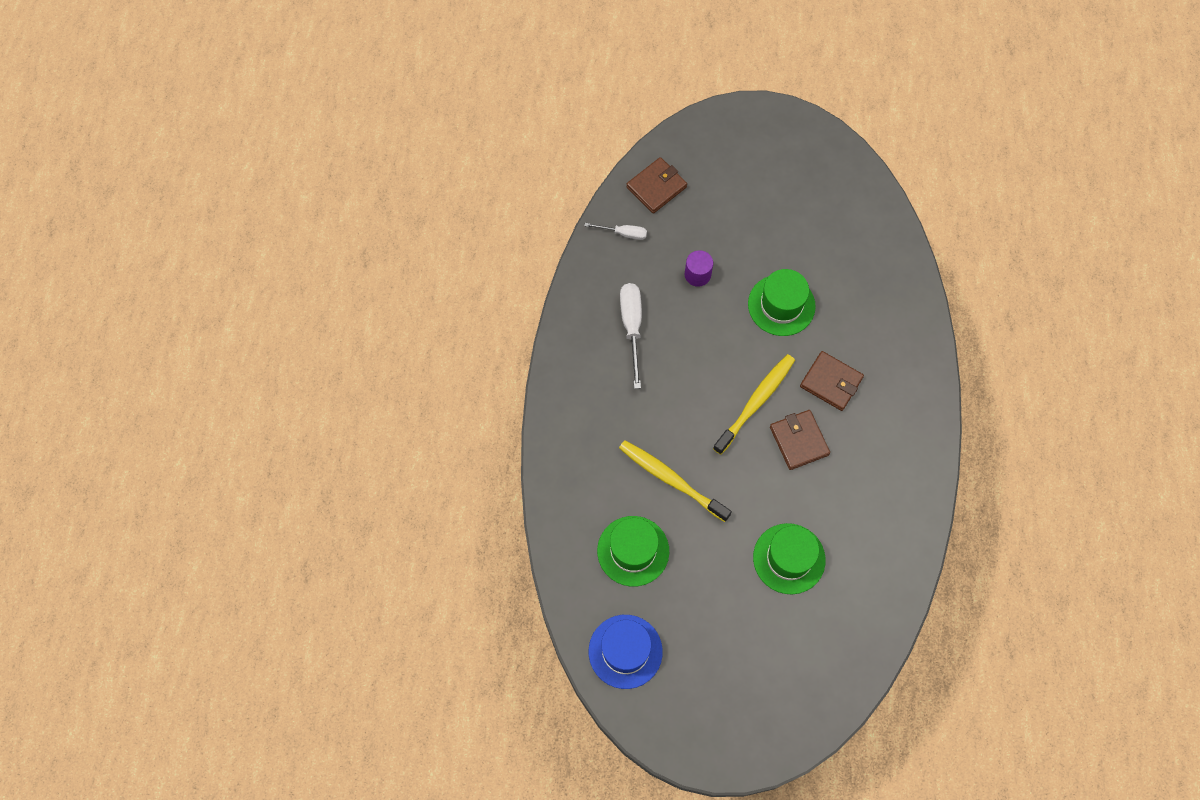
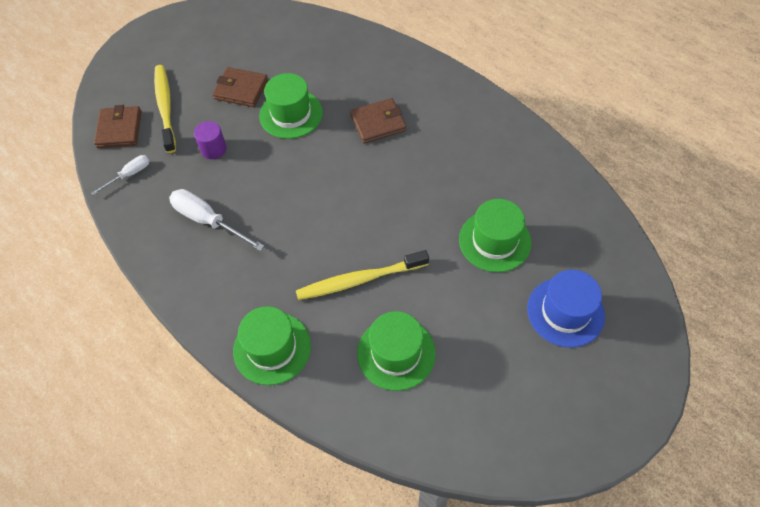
camera: 50 degrees left, 10 degrees down
(569, 460) = (272, 348): none -> green hat
(625, 651) = (483, 425): blue hat -> blue hat (565, 312)
(756, 402) = (349, 179): yellow toothbrush -> yellow toothbrush (165, 107)
(799, 441) = (405, 171): brown wallet -> brown wallet (241, 89)

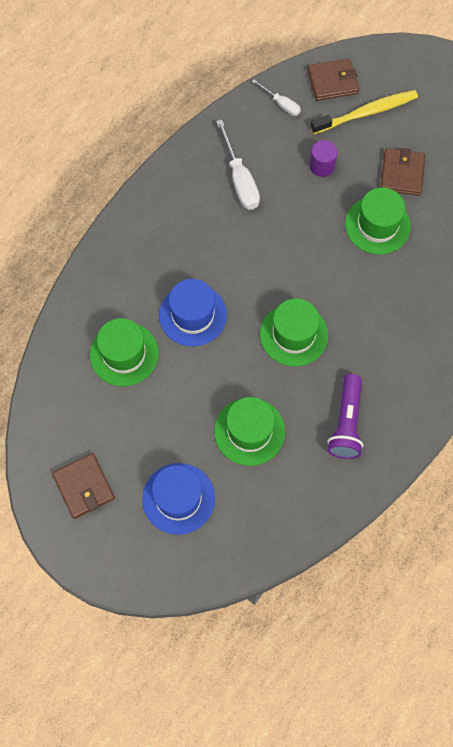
camera: 80 degrees right, 10 degrees up
(208, 221) = (240, 179): white screwdriver -> white screwdriver turned 135 degrees clockwise
(272, 348) = (120, 255): green hat -> green hat (293, 334)
(359, 280) = (193, 315): yellow toothbrush -> blue hat
(378, 123) = (380, 309): brown wallet -> brown wallet (84, 487)
(490, 162) = (346, 423): none -> purple flashlight

